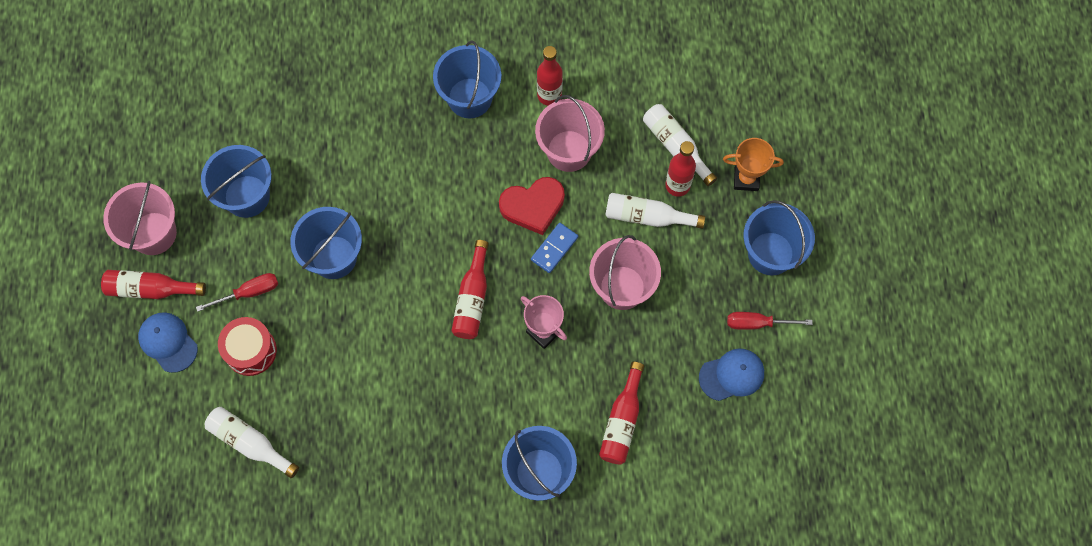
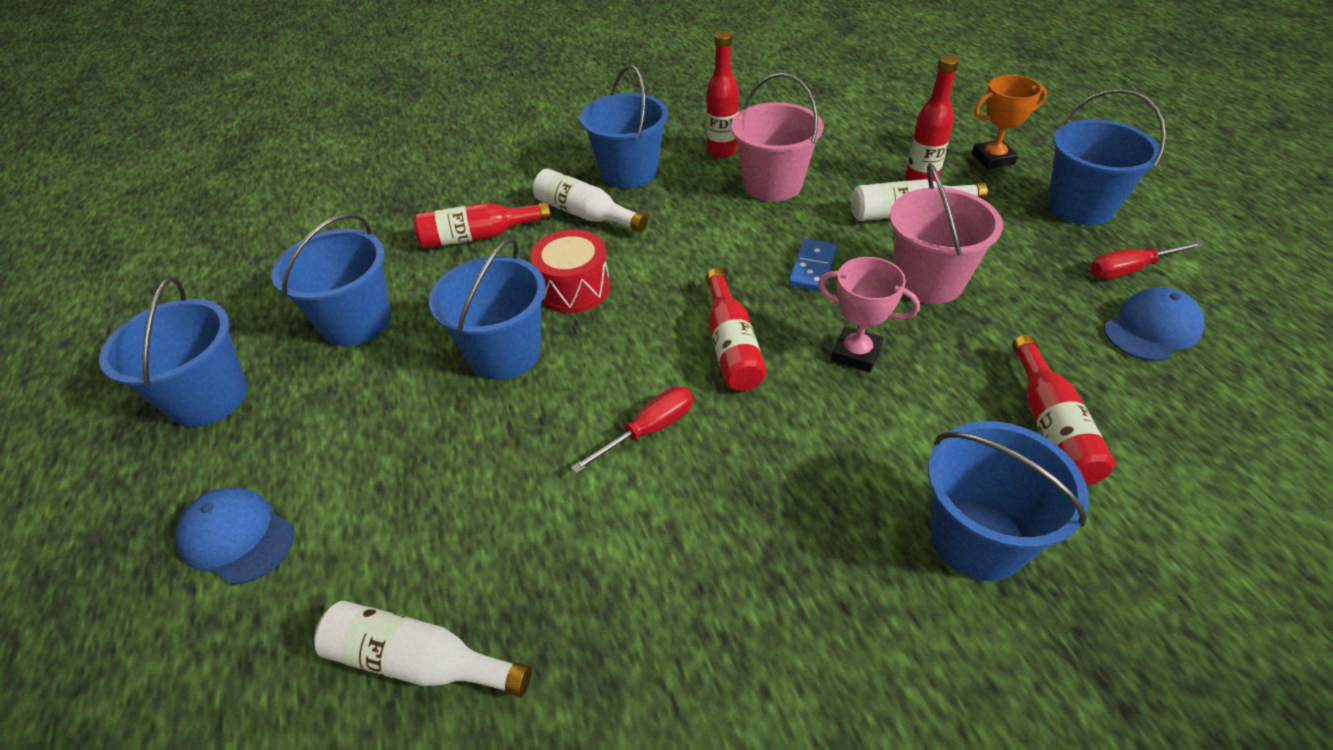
camera: 15 degrees left, 25 degrees down
(151, 289) = (204, 469): red bottle -> red bottle (478, 236)
(153, 233) = (209, 398): pink bucket -> blue bucket
(249, 292) = (378, 429): red screwdriver -> red screwdriver (649, 430)
(250, 350) = (394, 507): red drum -> red drum (574, 288)
(533, 206) = (759, 238): red heart -> none
(676, 146) = (893, 154): white bottle -> white bottle (585, 214)

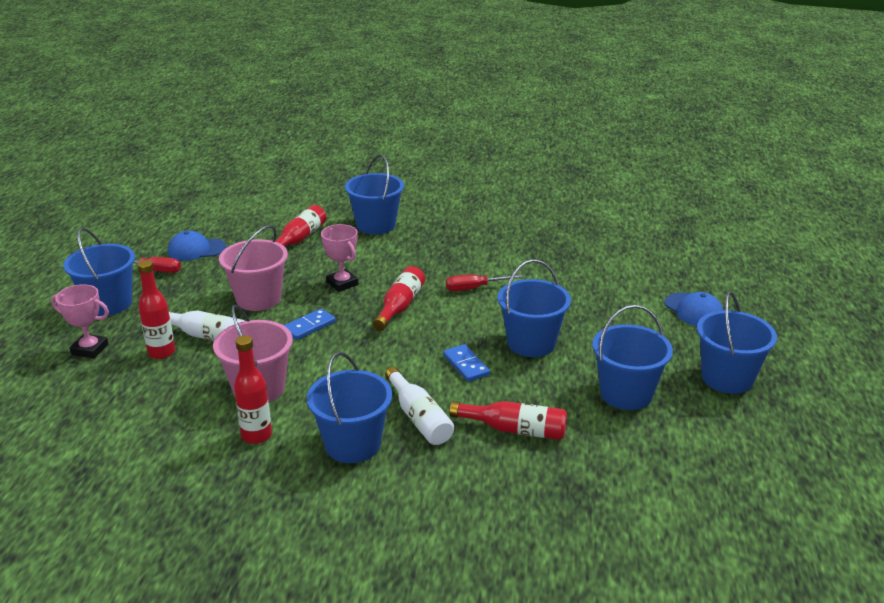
camera: 155 degrees left, 15 degrees down
(418, 661) = (610, 256): white bottle -> none
(574, 288) = (466, 365): red drum -> blue domino
(993, 159) = (90, 349): orange trophy -> pink trophy

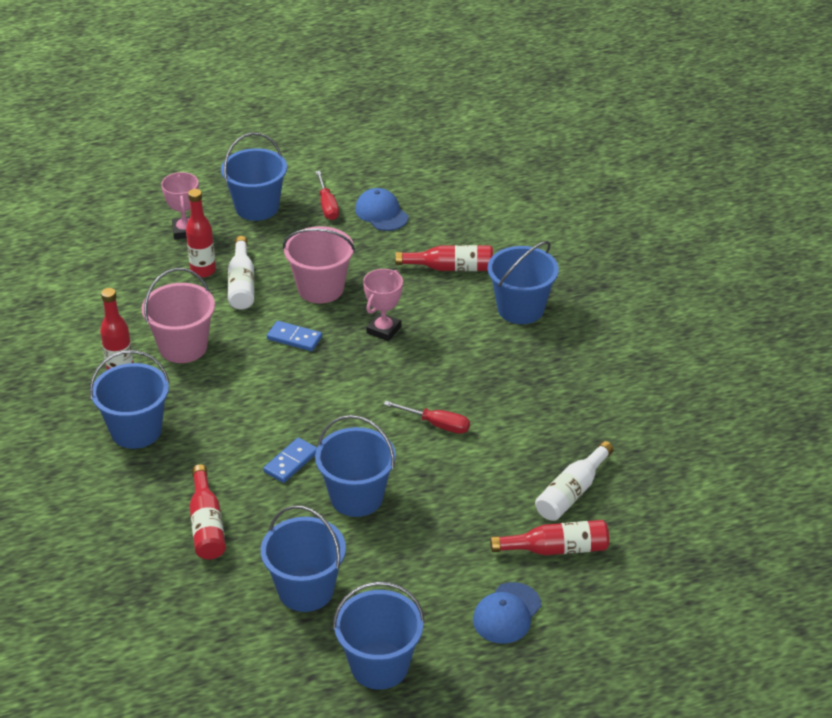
camera: 65 degrees right, 10 degrees up
(400, 306) = (367, 384): red bottle -> red bottle (556, 549)
(419, 418) = (193, 458): white bottle -> white bottle (572, 492)
(474, 288) = (437, 424): red screwdriver -> red screwdriver turned 150 degrees clockwise

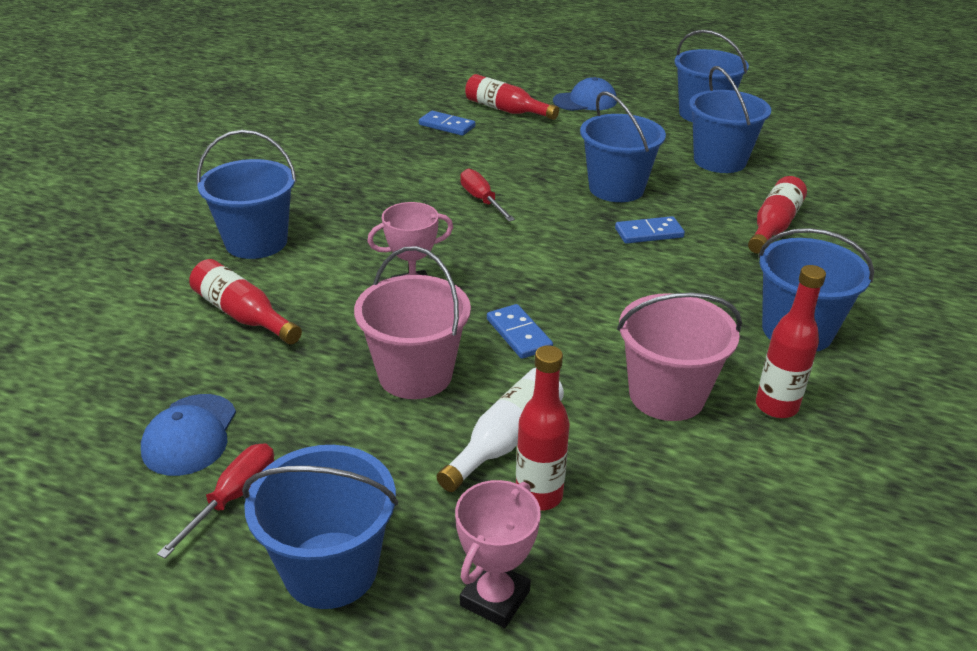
camera: 140 degrees left, 5 degrees down
(572, 492) = (446, 126): white bottle -> blue domino

